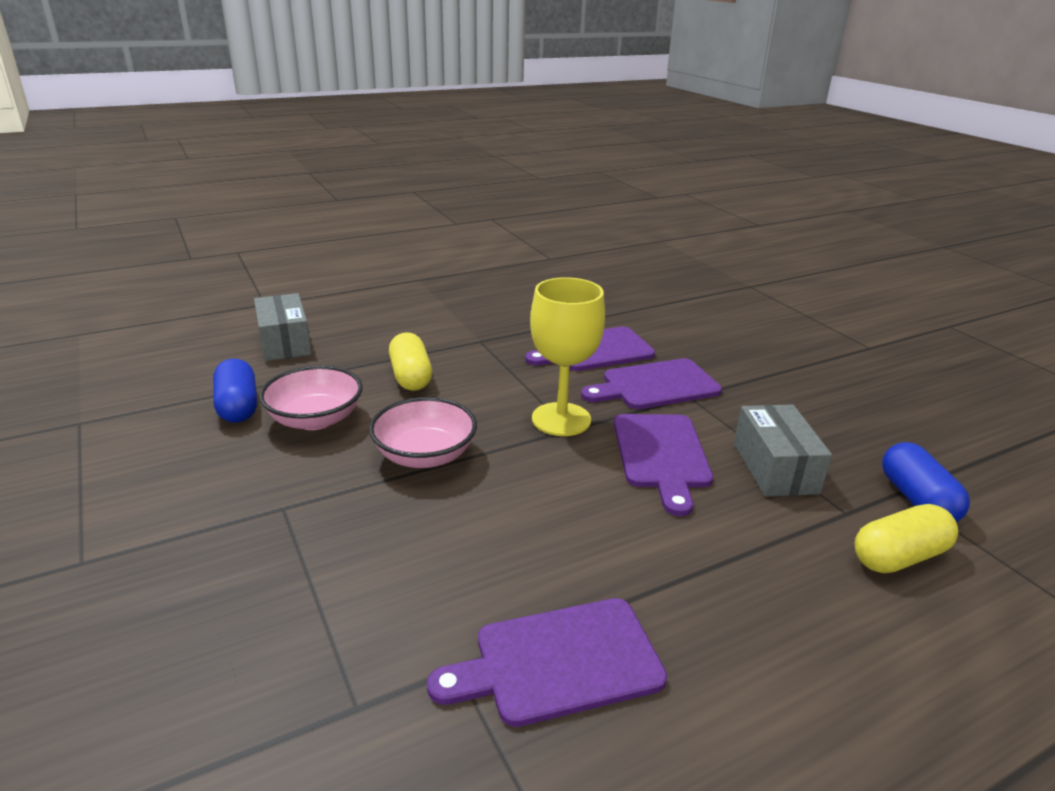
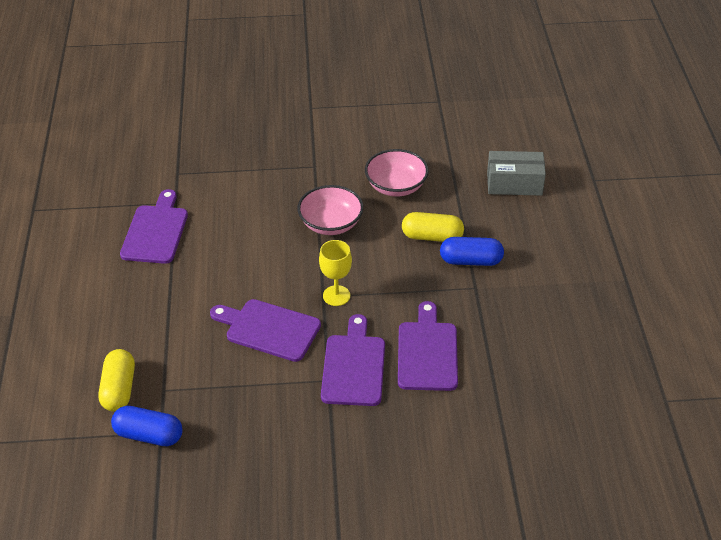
camera: 115 degrees right, 15 degrees up
(238, 406) = (428, 157): blue capsule -> blue capsule (471, 261)
(561, 419) = (336, 296): yellow goblet -> yellow goblet, size x0.64
(775, 468) = (222, 380): grey box -> none

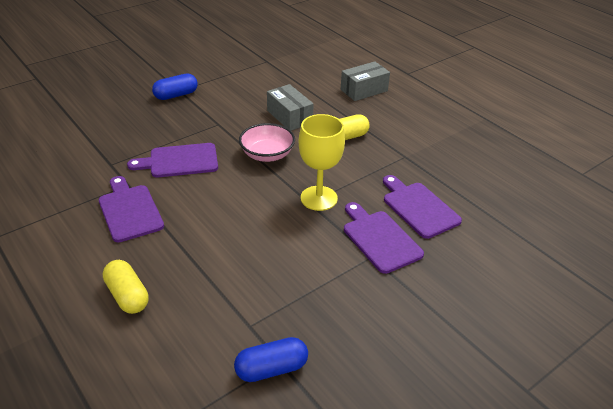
camera: 35 degrees left, 5 degrees down
(119, 389) = (209, 345): yellow capsule -> yellow capsule (127, 296)
(269, 329) = (292, 241): purple cutting board -> purple cutting board (180, 161)
(336, 296) = (319, 198): yellow goblet -> yellow goblet, size x1.57
(396, 186) = (289, 117): pink bowl -> grey box
(471, 261) = (385, 142): blue capsule -> blue capsule (176, 95)

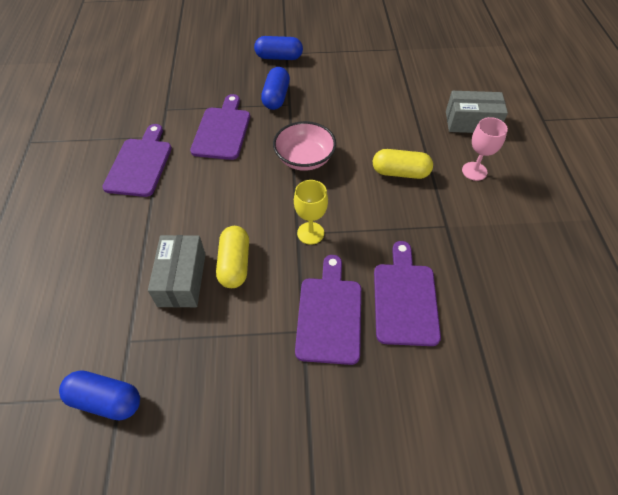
camera: 35 degrees right, 15 degrees up
(127, 296) = (67, 250): yellow capsule -> yellow capsule (234, 264)
(180, 161) = (222, 131): purple cutting board -> purple cutting board turned 75 degrees clockwise
(202, 123) = (276, 97): none -> blue capsule
(289, 117) = (363, 123): grey box -> grey box (182, 279)
(319, 198) = (310, 233): yellow goblet -> yellow goblet, size x0.64
(393, 118) = (474, 171): none -> pink goblet

